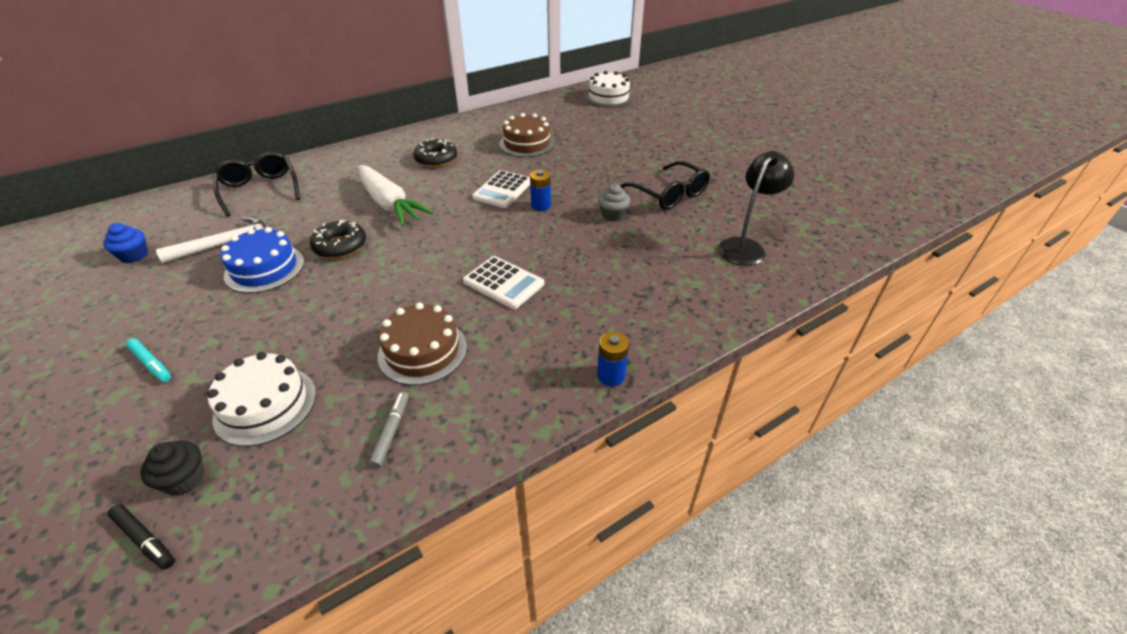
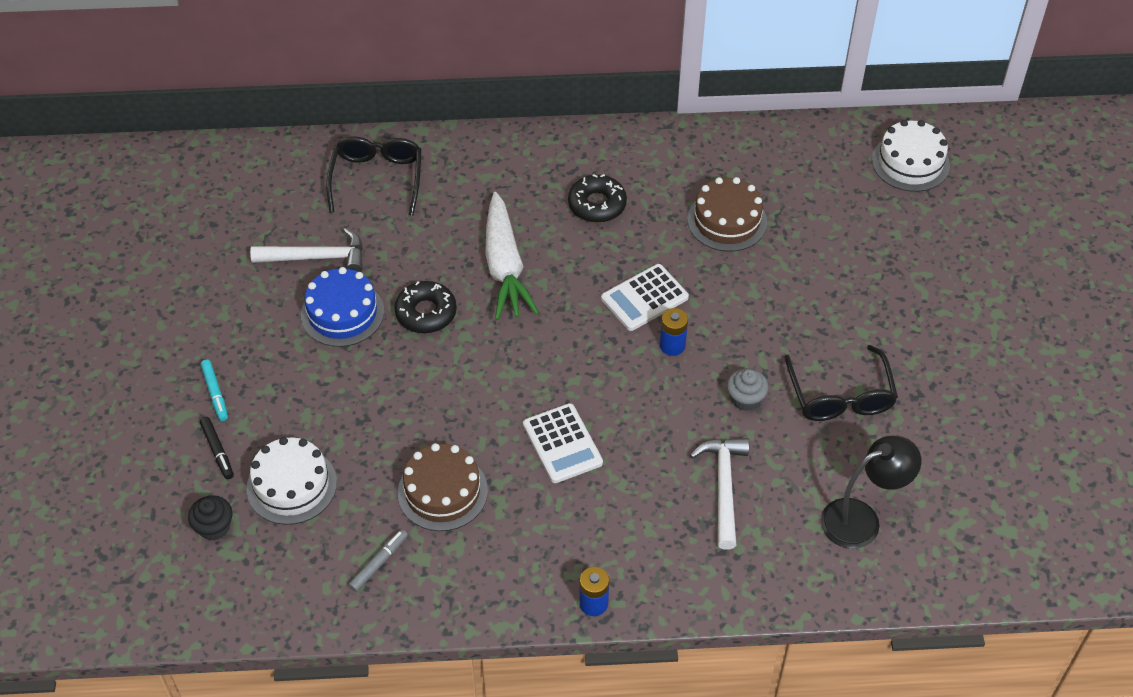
camera: 30 degrees right, 10 degrees up
(134, 255) = (229, 237): blue cupcake -> none
(145, 539) = (177, 565): black marker -> black marker (217, 451)
(642, 264) = (723, 487): none -> white hammer

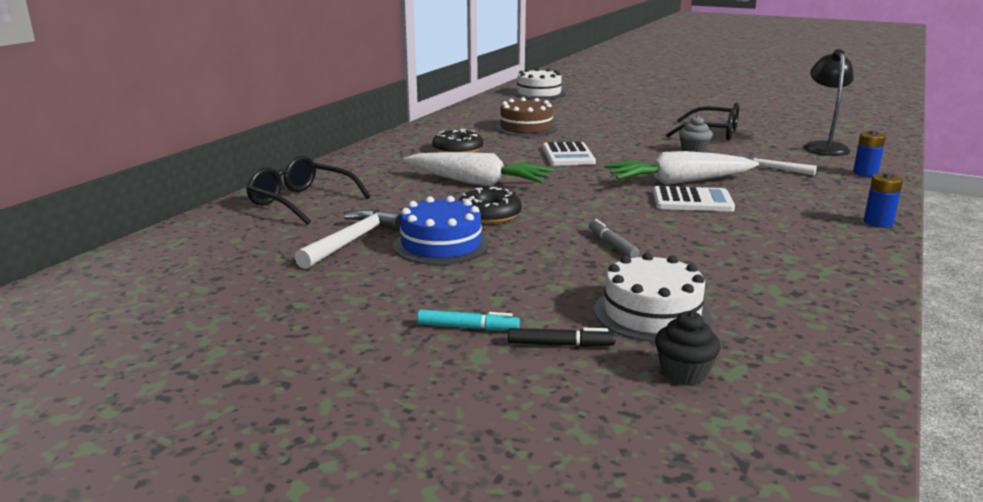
camera: 60 degrees left, 30 degrees down
(378, 563) = (792, 292): grey marker -> grey marker (612, 245)
(442, 492) = (714, 249): brown cake -> none
(615, 418) = (679, 182): none -> white carrot
(672, 345) = (623, 157): blue battery -> blue battery (865, 173)
(723, 487) = (773, 169): white hammer -> white hammer, size x0.66

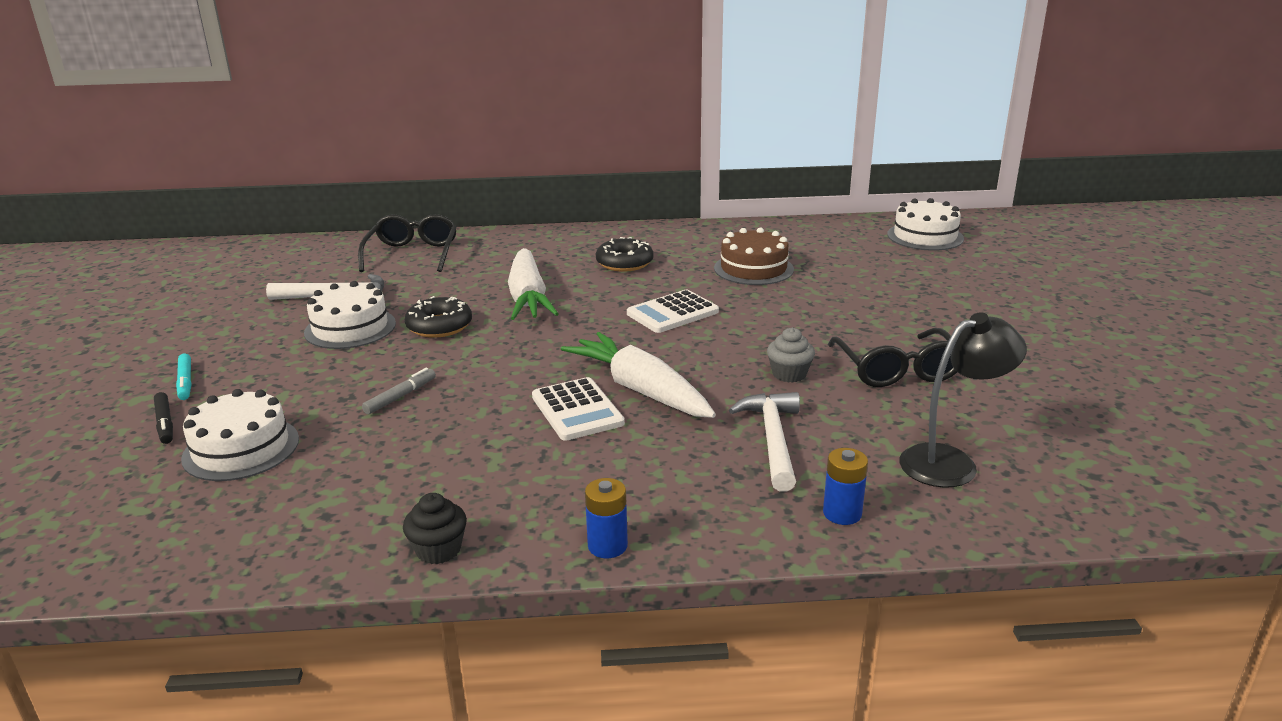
camera: 60 degrees right, 5 degrees up
(441, 245) = (350, 328): blue cake -> white cake
(684, 373) = (126, 485): black cupcake -> black cupcake (438, 550)
(773, 169) = (772, 440): white hammer -> white hammer, size x1.51

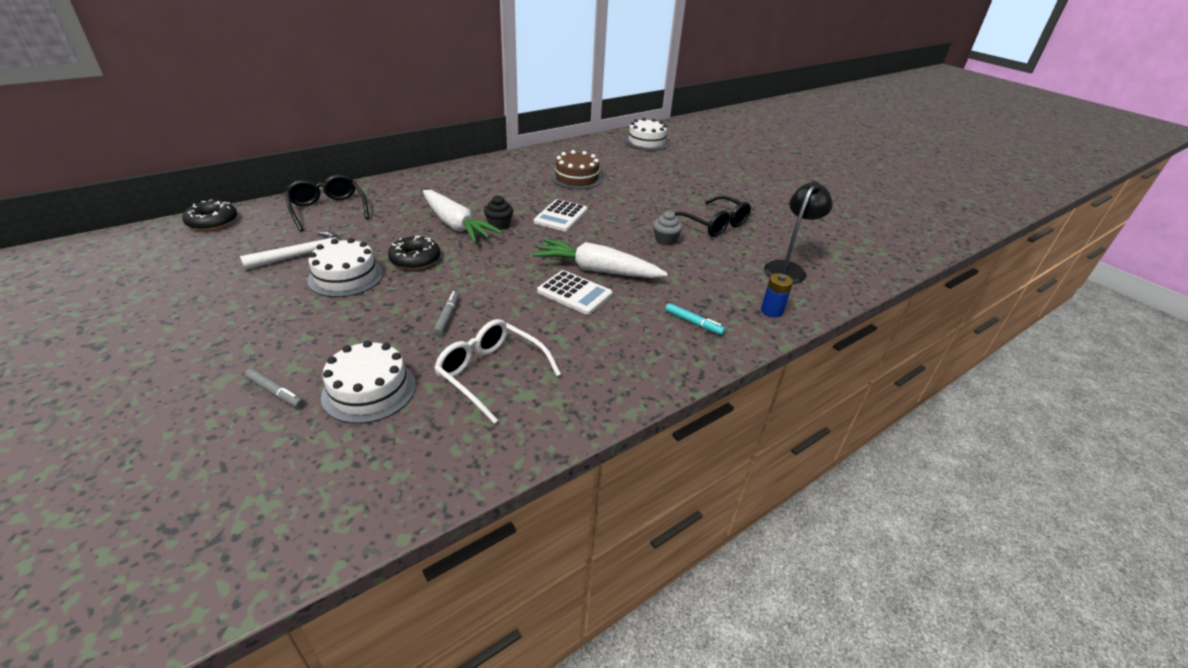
camera: 35 degrees left, 10 degrees up
(165, 423) = (275, 392): black marker -> grey marker
(185, 382) = (251, 354): turquoise marker -> turquoise marker (693, 323)
(373, 471) = (491, 373): none -> white glasses
(438, 550) = (594, 408): black cupcake -> black cupcake (499, 225)
(607, 546) = (684, 369): blue battery -> none
(624, 263) = (493, 188): black donut -> black donut (212, 222)
(772, 440) = (698, 280): white hammer -> none

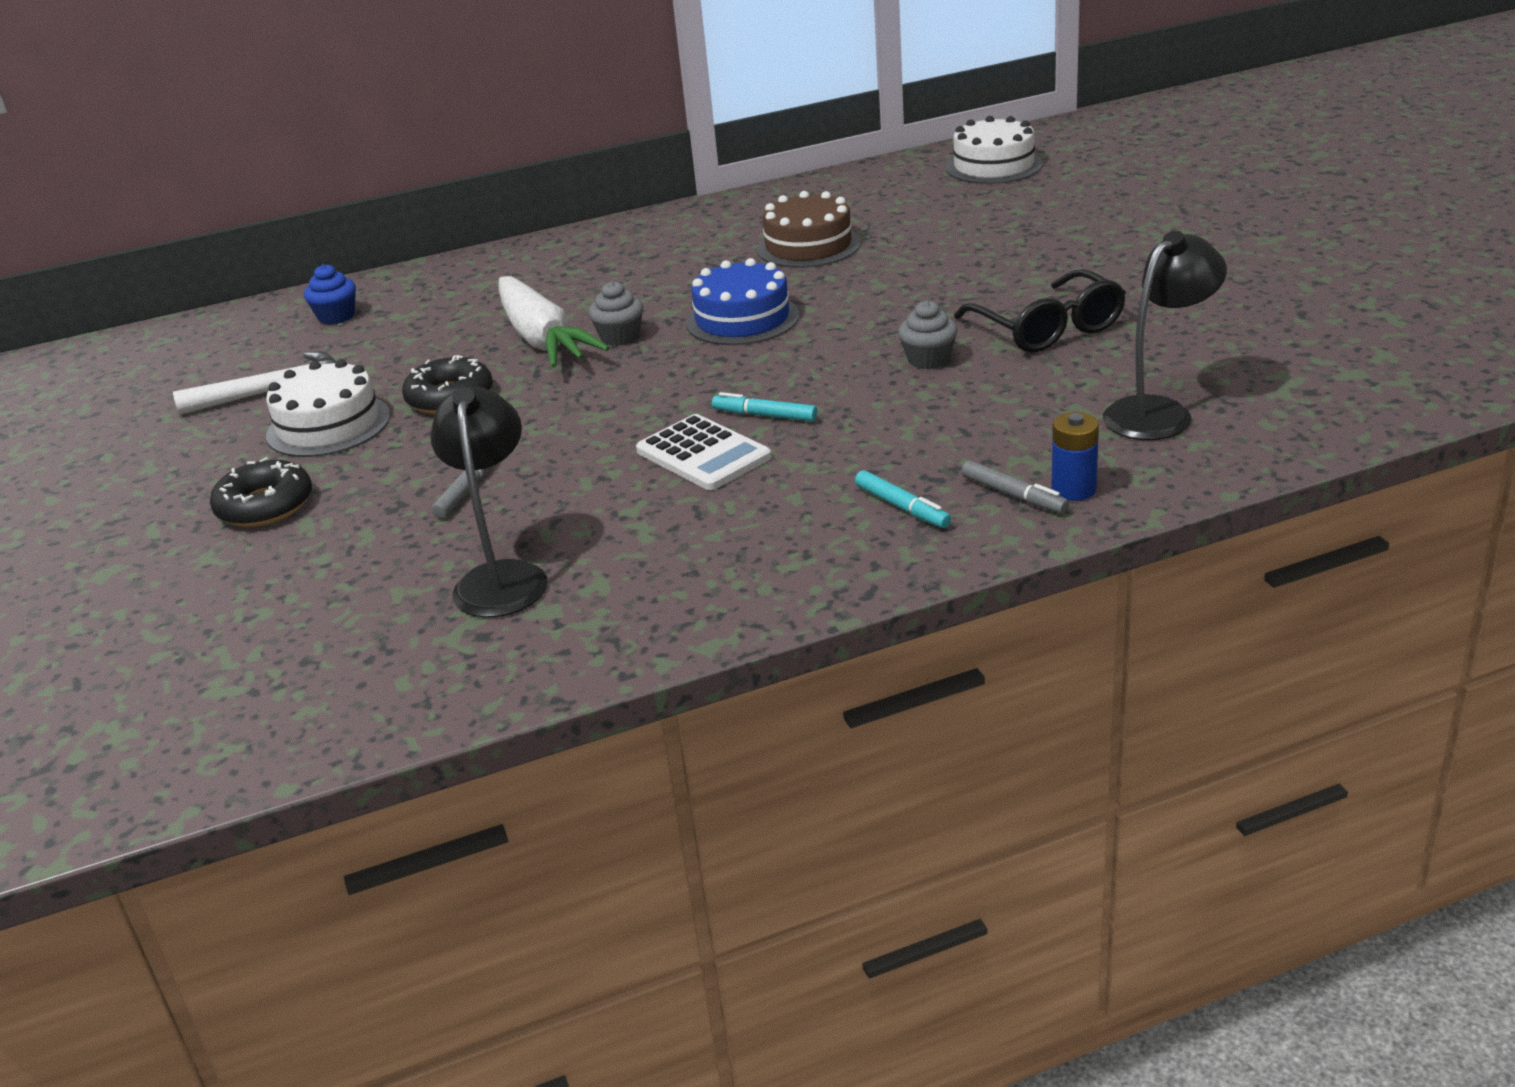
camera: 20 degrees right, 5 degrees down
(212, 222) = (153, 340): black donut -> black donut (265, 506)
(275, 392) = (173, 591): grey marker -> grey marker (1014, 495)
(328, 209) = (336, 316): black glasses -> blue cupcake
(369, 390) = (306, 594): white cake -> none
(491, 373) = (502, 577): white glasses -> black lamp
(499, 225) = (620, 337): black cupcake -> grey cupcake
(561, 216) = (742, 319): white calculator -> blue cake
(597, 270) = (765, 415): white carrot -> turquoise marker

